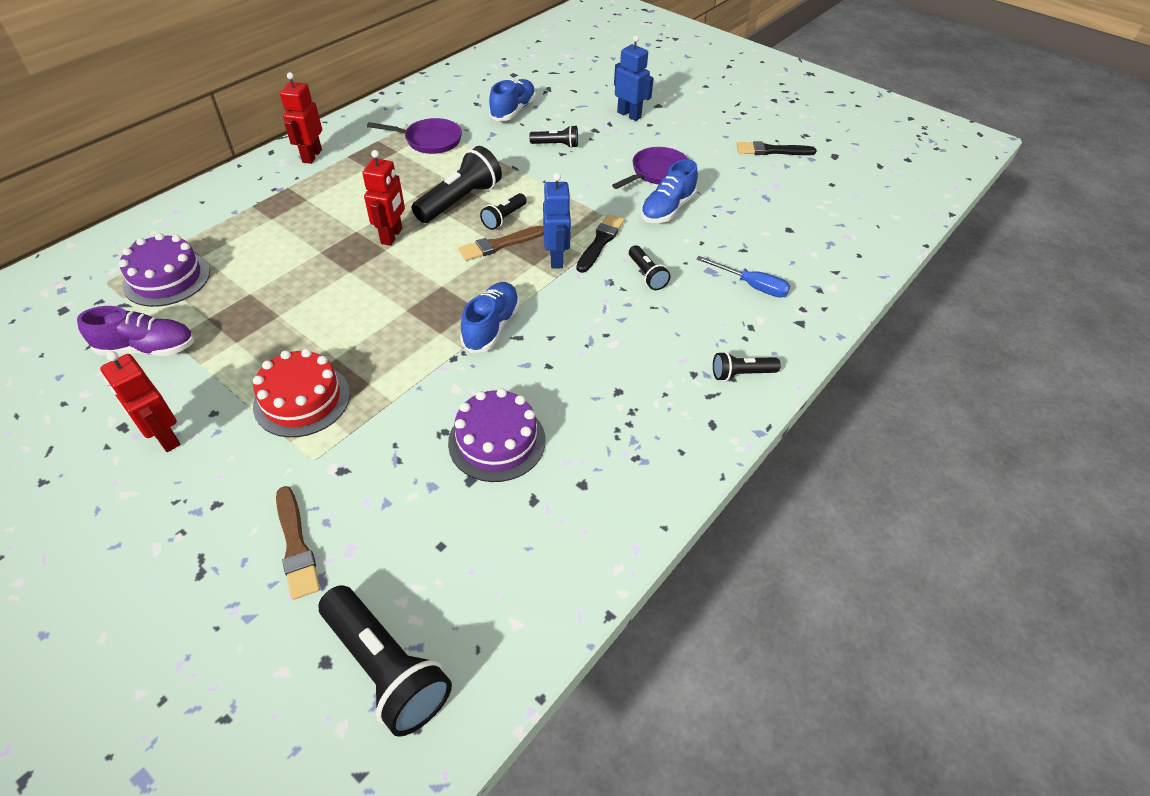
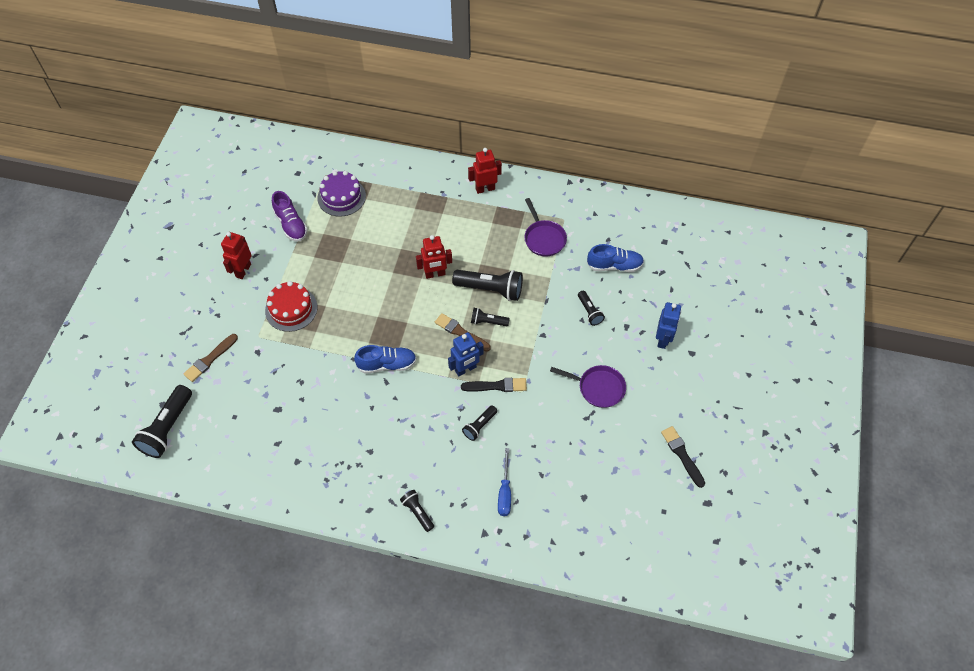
camera: 65 degrees right, 10 degrees up
(497, 441) = (306, 409): purple cake -> none
(667, 209) = (557, 411): blue shoe -> none

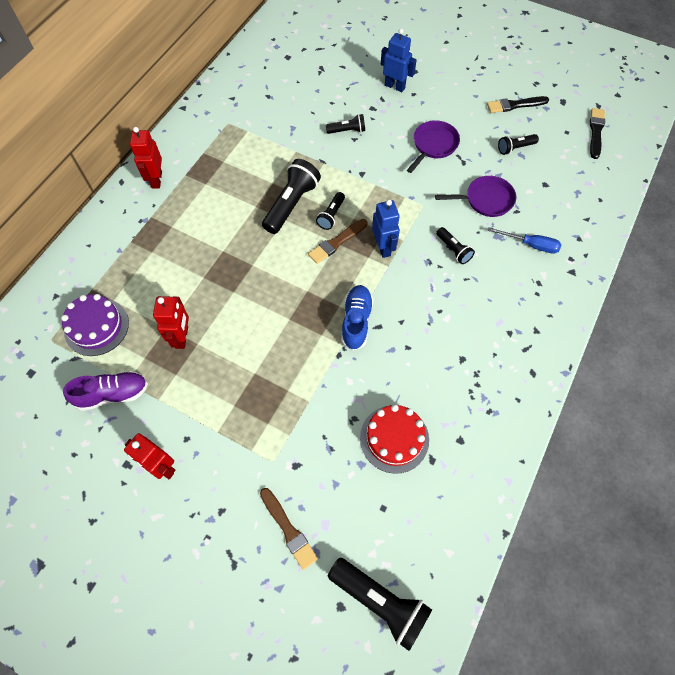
camera: 75 degrees left, 5 degrees up
(291, 309) = (245, 414): red cake -> red cake (394, 438)
(417, 512) = (542, 326): black flashlight -> black flashlight (515, 148)
(435, 274) = (252, 250): red robot -> red robot (182, 337)
(496, 386) = (410, 225): black brush -> black brush (596, 132)
(543, 238) = (245, 145): purple pan -> purple pan (486, 200)
(614, 266) = (301, 99): blue shoe -> none

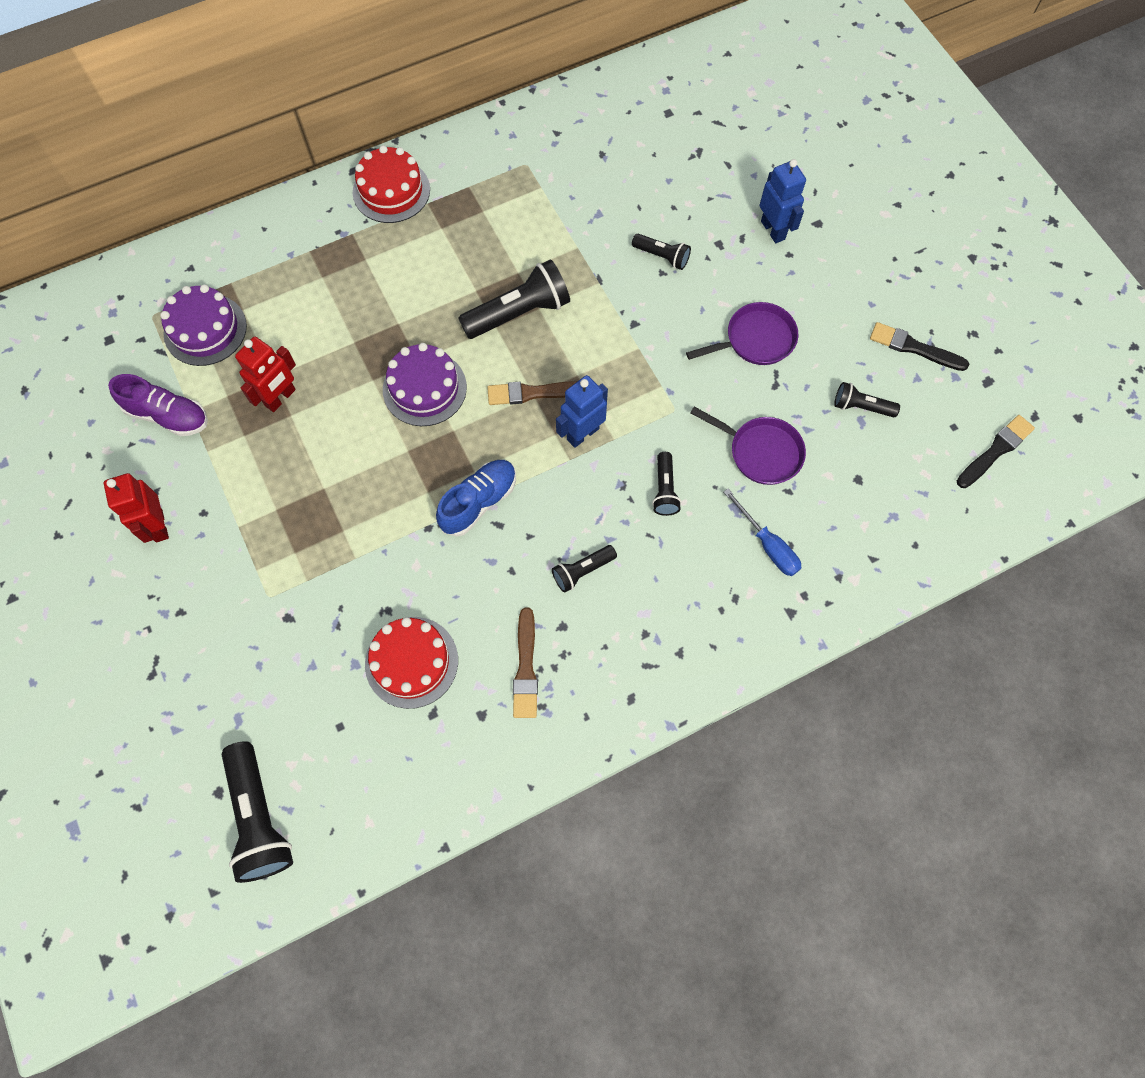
camera: 35 degrees right, 5 degrees up
(156, 180) = (391, 191): red robot -> red cake
(270, 278) = (424, 388): none -> purple cake
(288, 530) = (229, 679): brown brush -> brown brush (526, 668)
(331, 215) = (554, 355): black flashlight -> black flashlight (582, 571)
(383, 247) = (582, 433): blue robot -> blue robot turned 150 degrees counterclockwise

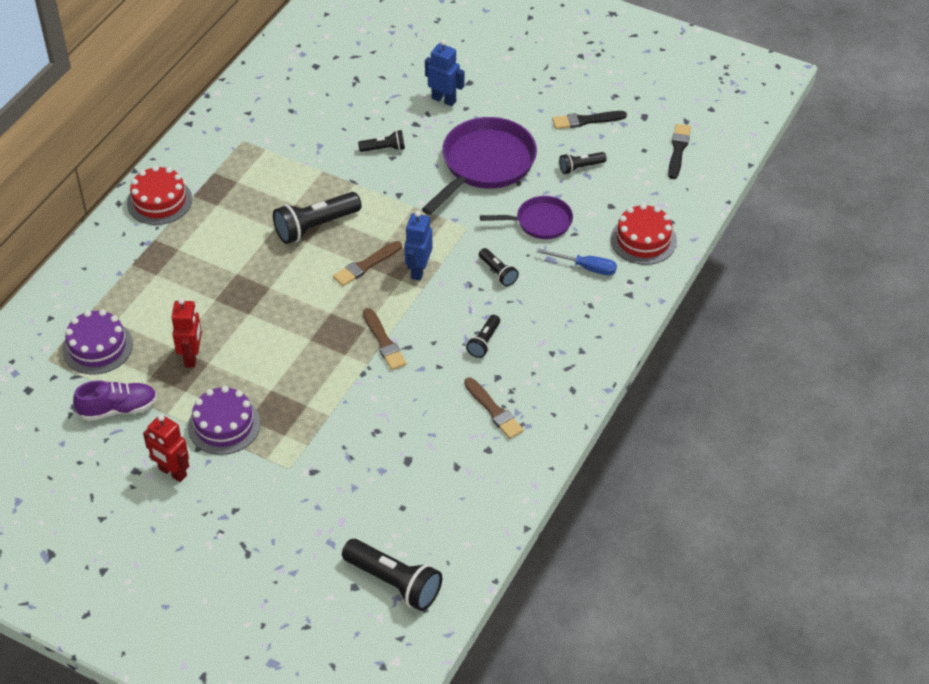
camera: 35 degrees left, 20 degrees down
(411, 662) = (418, 448): red cake -> red cake (643, 240)
(424, 388) = (289, 300): purple cake -> purple cake (224, 425)
(479, 502) = (384, 342): blue shoe -> brown brush
(518, 313) = (315, 226): black flashlight -> black flashlight turned 150 degrees counterclockwise
(755, 340) = (485, 164): purple pan -> purple pan, size x1.74

